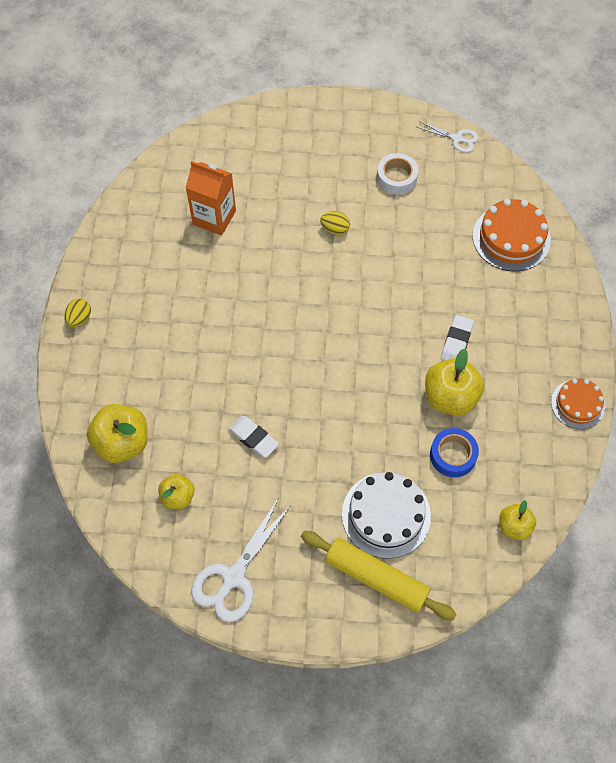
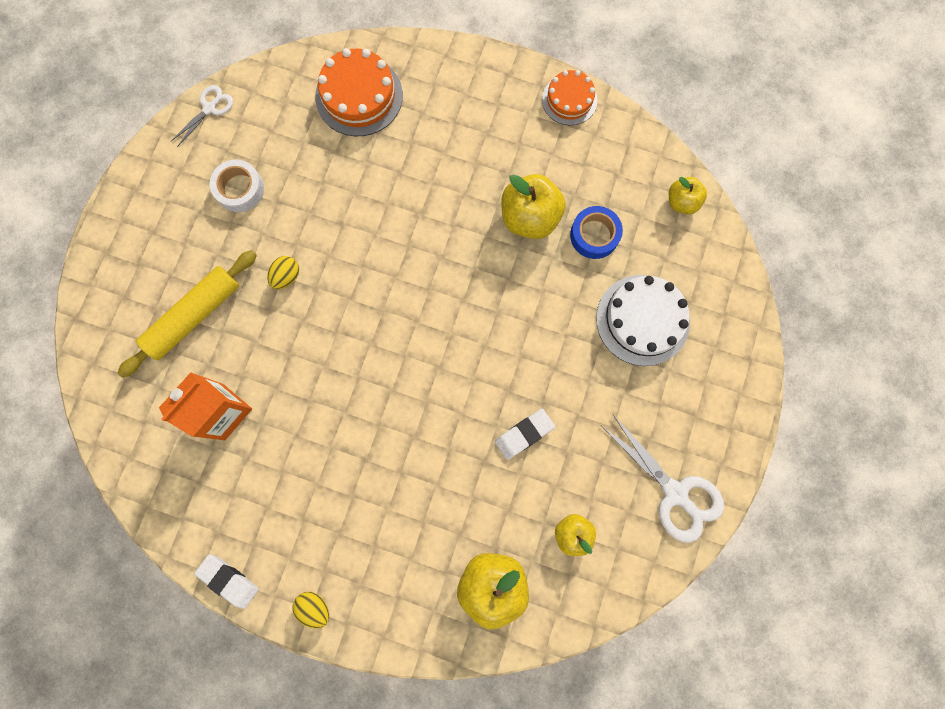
camera: 75 degrees left, 15 degrees up
(376, 577) = (705, 348): yellow rolling pin -> yellow rolling pin (194, 316)
(456, 341) = (467, 191): white eraser -> white eraser (228, 580)

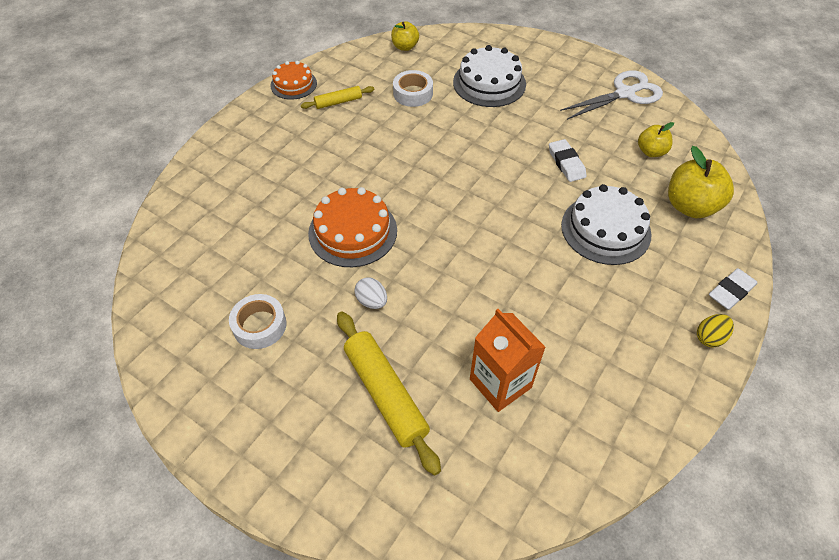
camera: 75 degrees left, 25 degrees down
(209, 108) = (152, 338): white scissors -> none
(228, 580) = (682, 410): white eraser -> white eraser (731, 291)
(287, 276) = (372, 301): yellow egg -> white egg
(359, 96) = (213, 211): orange cake -> orange cake (353, 231)
(432, 490) = (605, 229): none -> white cake
(530, 218) = (383, 125): yellow apple -> none
(553, 158) = (338, 102): none -> yellow rolling pin
(594, 235) = (413, 93): blue tape -> white tape

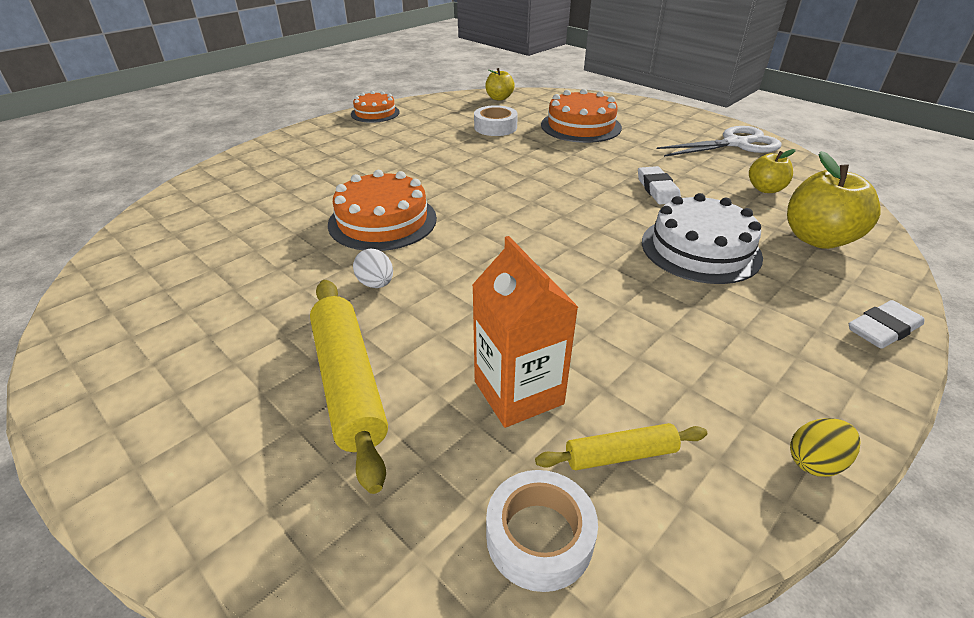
camera: 10 degrees right, 15 degrees down
(259, 325) = (226, 291): white tape -> white tape (539, 536)
(338, 102) = (414, 127): yellow rolling pin -> yellow rolling pin (620, 454)
(489, 83) = (581, 126): white cake -> orange cake
(709, 337) = (852, 378): yellow egg -> yellow egg (815, 462)

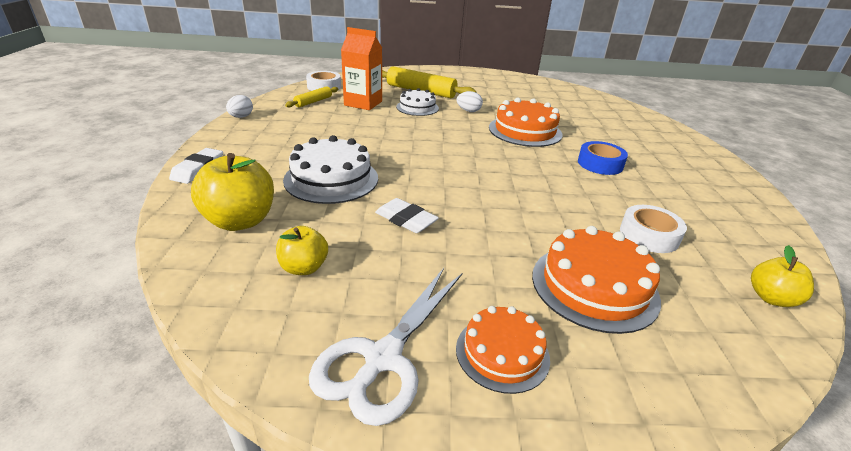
camera: 135 degrees right, 5 degrees down
(375, 113) = (756, 202): orange cake -> orange cake (502, 353)
(405, 165) = (600, 164): none -> blue tape
(438, 330) = (417, 107): none -> white cake
(815, 462) = (241, 117): yellow egg -> white egg

